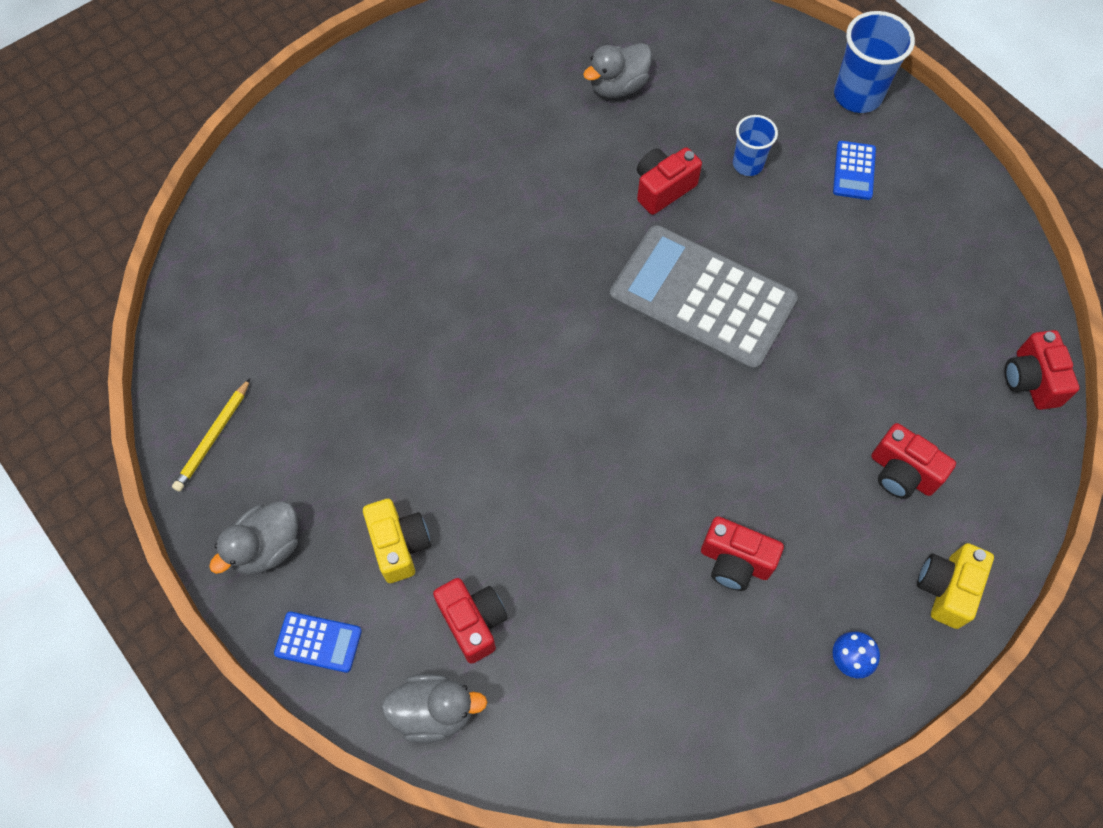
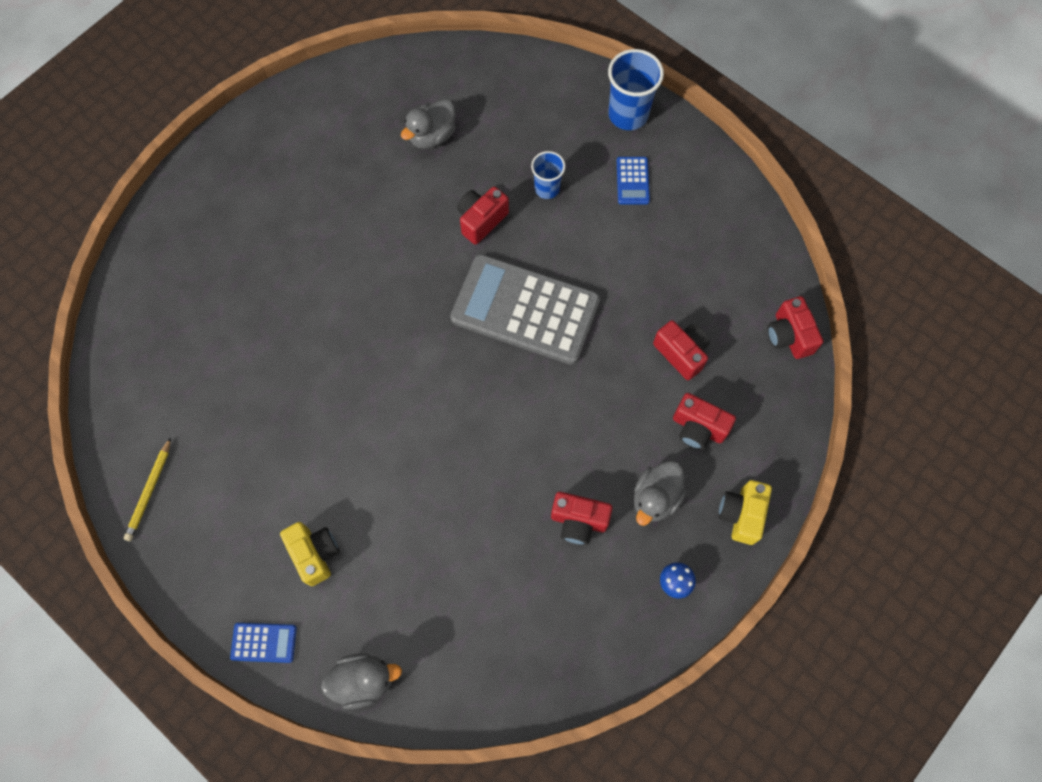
camera: 10 degrees left, 5 degrees up
(267, 547) = (209, 574): grey duck -> grey duck (655, 498)
(473, 622) = (383, 605): red camera -> red camera (681, 353)

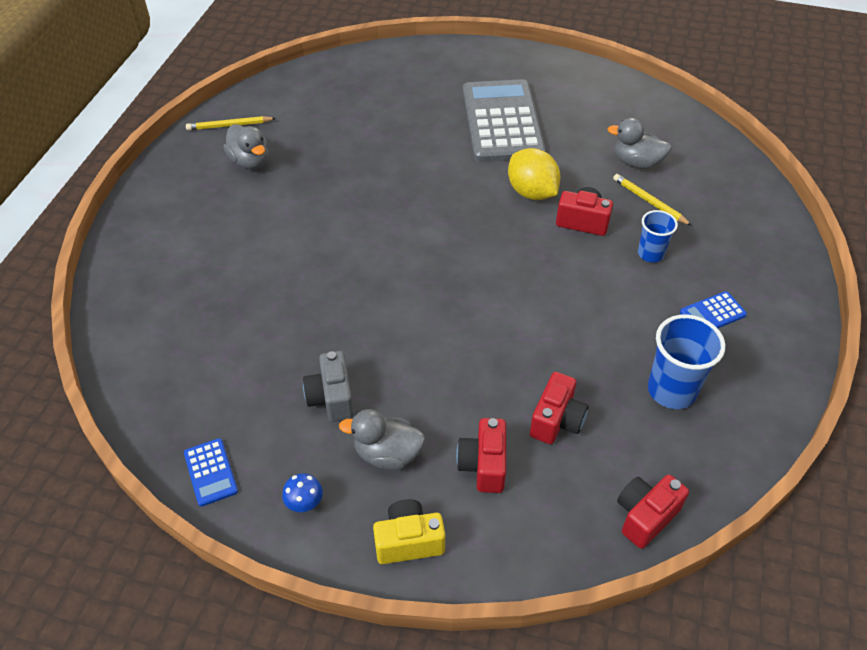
camera: 65 degrees right, 20 degrees down
(264, 642) = (134, 228): blue calculator -> blue calculator (211, 472)
(315, 554) = (219, 230): yellow camera -> none
(363, 680) = (122, 299): grey duck -> grey duck (250, 161)
(421, 243) = (531, 192): none -> yellow lemon
(486, 154) = (649, 201): none -> yellow pencil
(525, 310) = (518, 282): grey calculator -> grey calculator (502, 122)
(578, 521) = (331, 398): red camera -> grey camera
(628, 114) = (780, 285): blue cup -> blue cup (671, 390)

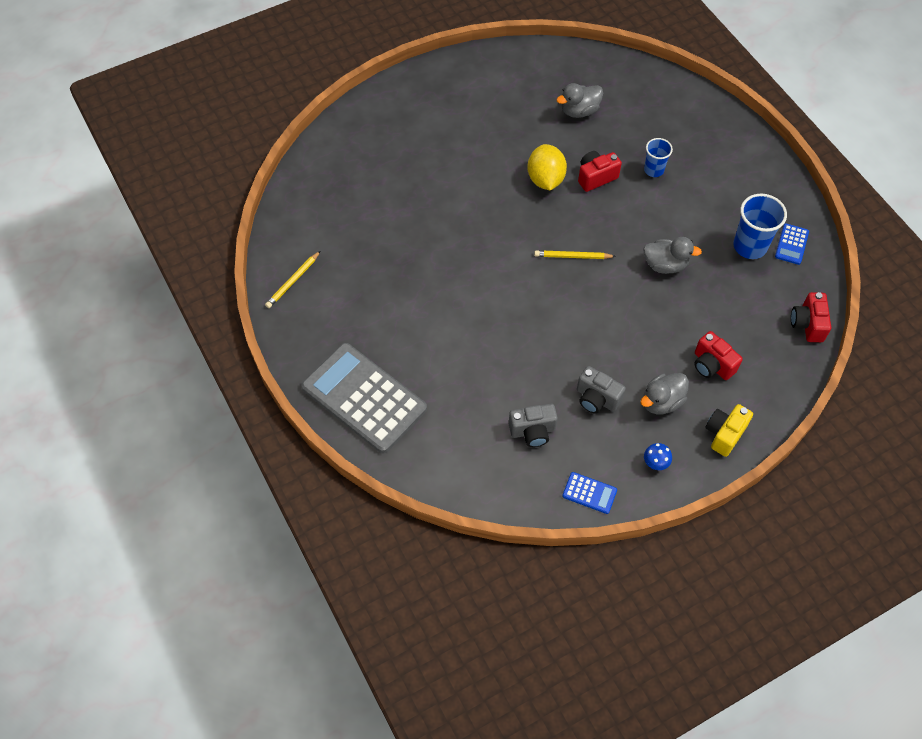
camera: 45 degrees left, 10 degrees up
(240, 376) = (533, 431): none -> grey camera
(250, 161) = (346, 296): grey duck -> grey duck (665, 265)
(502, 122) = (468, 140): grey calculator -> grey calculator (364, 398)
(531, 192) = (545, 179): yellow lemon -> yellow lemon turned 75 degrees clockwise
(557, 420) = (717, 310): red camera -> none
(649, 201) = (615, 134): yellow pencil -> yellow pencil (572, 256)
(712, 314) = (722, 183): blue calculator -> blue calculator (791, 244)

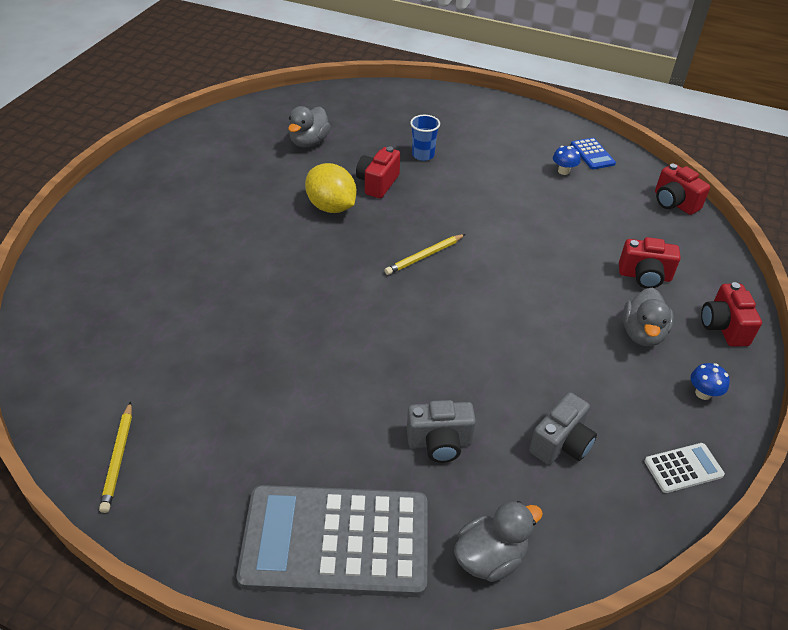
camera: 40 degrees left, 15 degrees down
(589, 493) = (683, 468): blue calculator -> white calculator
(596, 398) = (584, 369): grey camera -> grey camera (439, 442)
(665, 265) = (513, 219): grey duck -> grey duck (490, 557)
(724, 434) = (723, 327): yellow camera -> red camera
(750, 246) = (563, 171): blue cup -> blue mushroom

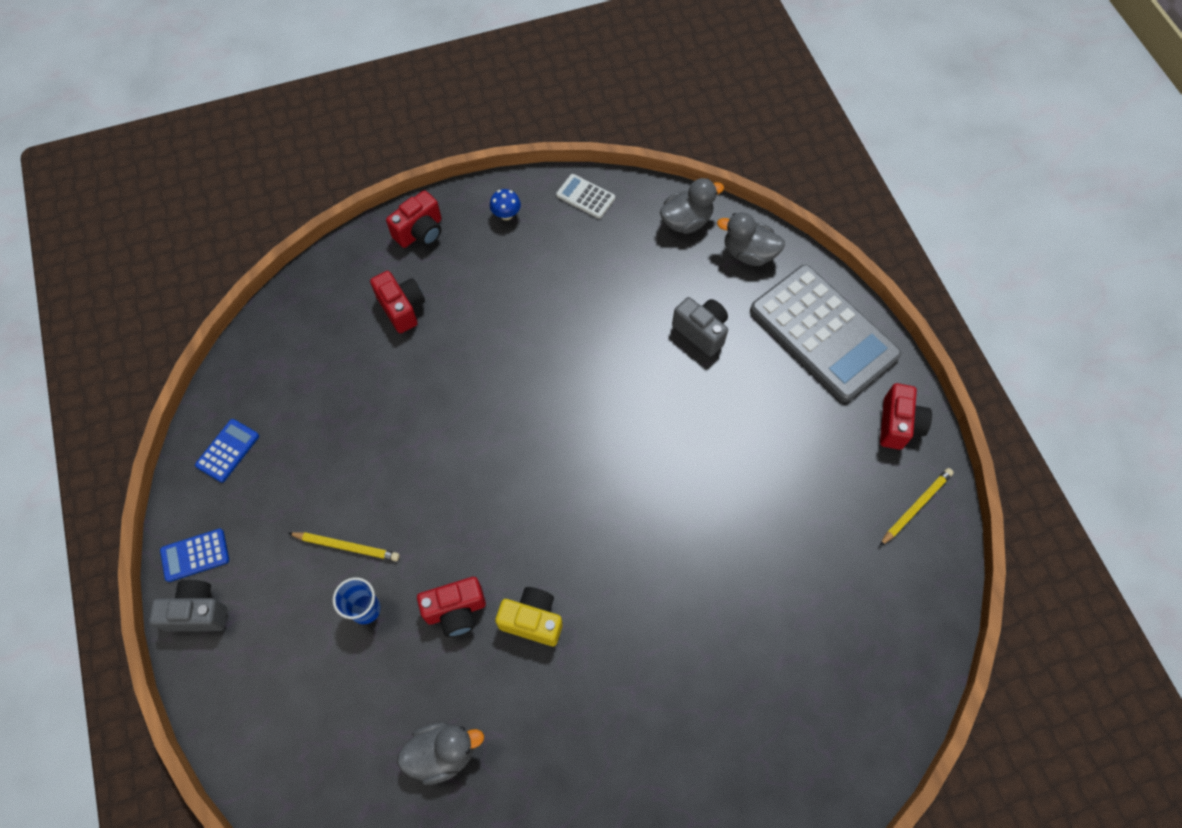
camera: 130 degrees left, 20 degrees up
(331, 207) = (532, 620): yellow lemon -> yellow camera
(424, 256) = (527, 482): yellow pencil -> yellow pencil (347, 547)
(530, 118) = (195, 555): none -> blue calculator
(561, 444) = (631, 266): grey camera -> grey camera (198, 612)
(563, 171) = (284, 457): blue mushroom -> none
(642, 333) = (476, 276): grey duck -> grey duck (686, 221)
(674, 203) = (265, 339): red camera -> red camera (898, 424)

